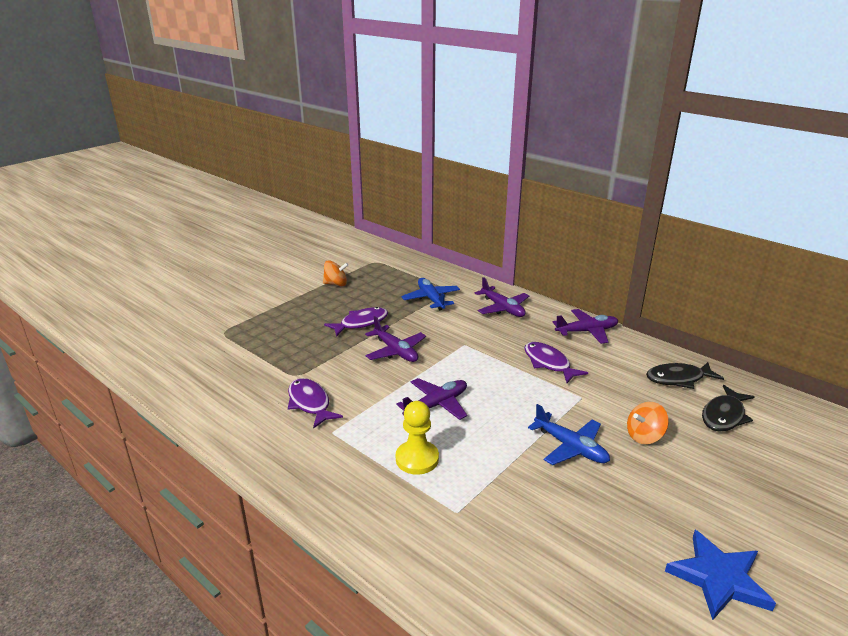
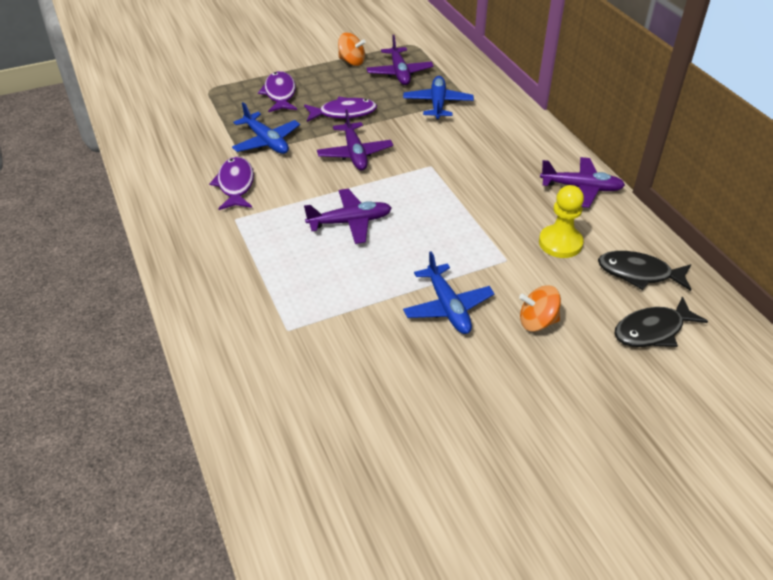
camera: 25 degrees right, 15 degrees up
(311, 361) = (266, 141): none -> blue plane
(417, 459) = (290, 269): yellow pawn -> yellow pawn (560, 243)
(502, 308) = (508, 135): purple plane -> purple plane (399, 73)
(548, 363) = (504, 212): purple fish -> purple fish (280, 94)
(718, 578) = (480, 480): blue star -> none

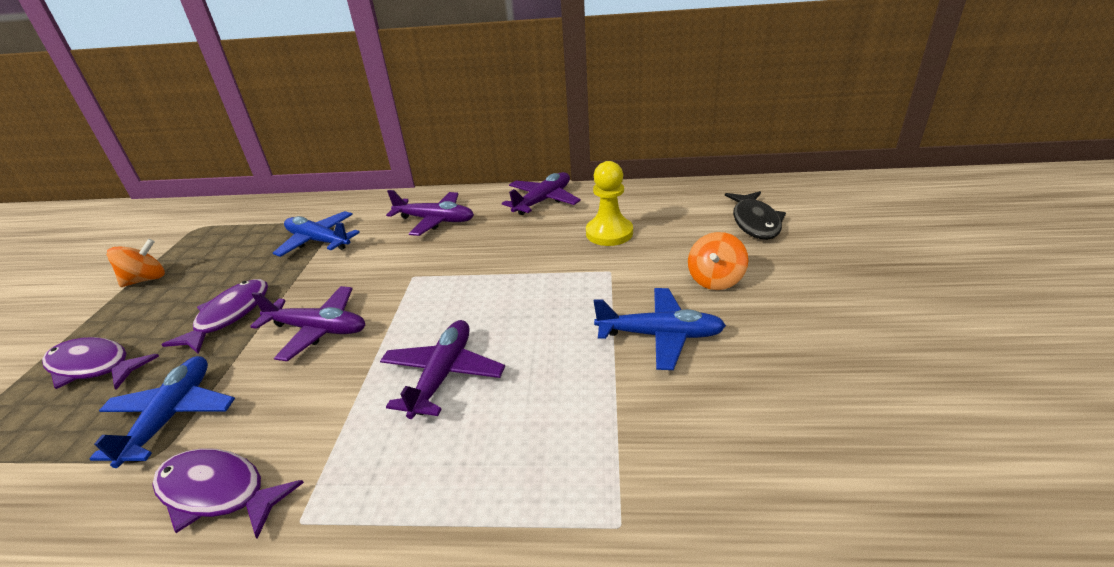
camera: 60 degrees left, 10 degrees down
(266, 141) = (172, 416): blue plane -> blue plane turned 75 degrees counterclockwise
(399, 73) = (228, 250): purple plane -> purple plane (435, 220)
(638, 273) = (678, 207): black fish -> none

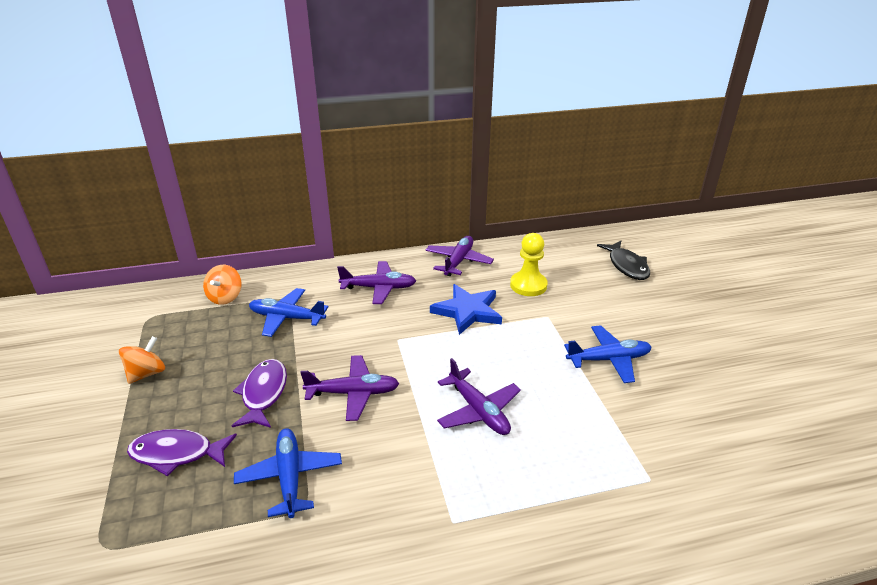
camera: 20 degrees left, 0 degrees up
(218, 492) = (378, 518): purple fish -> none
(443, 375) = (478, 411): purple plane -> purple plane turned 150 degrees clockwise
(515, 255) = (467, 311): none -> blue star
(715, 280) = (623, 314): orange spinning top -> orange spinning top (225, 297)

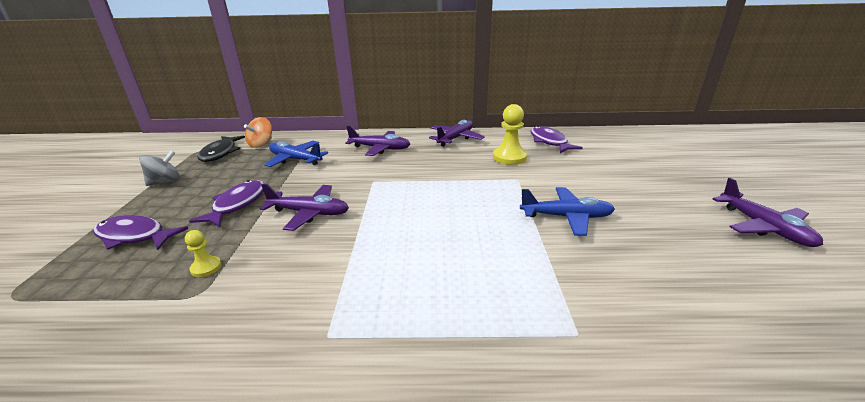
camera: 15 degrees right, 5 degrees down
(147, 373) = (165, 181): orange spinning top -> grey spinning top
(290, 477) = (206, 268): blue plane -> yellow pawn
(467, 311) = (445, 169): blue star -> none
(478, 411) = (413, 241): purple plane -> purple plane (764, 227)
(562, 256) = (549, 142): none -> purple fish
(627, 266) = (609, 152): black fish -> black fish (220, 153)

